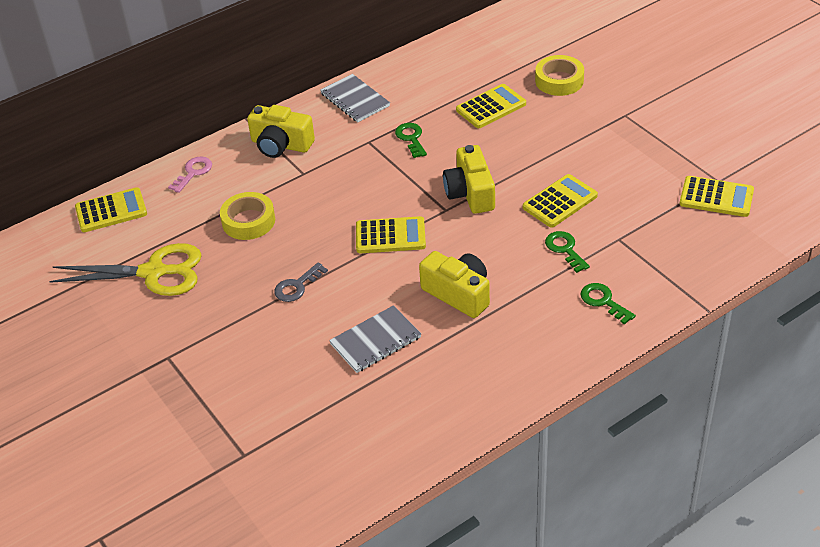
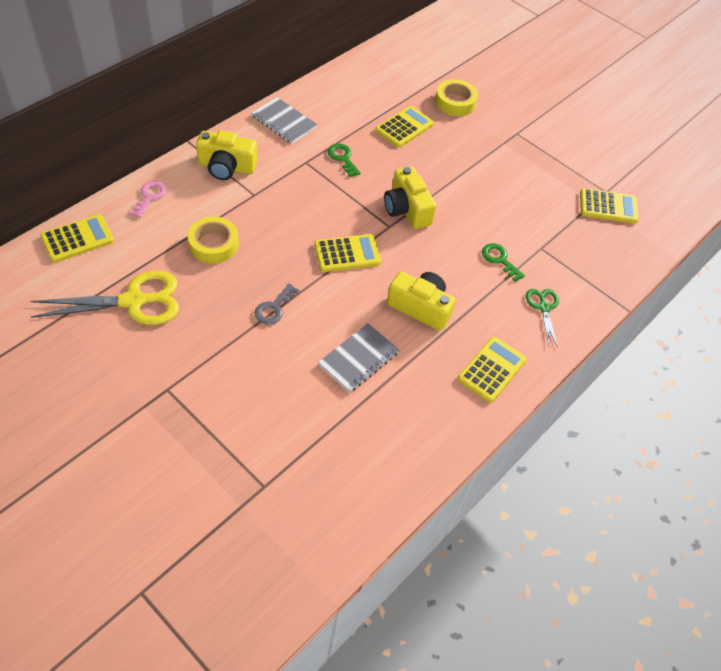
camera: 20 degrees left, 10 degrees up
(560, 202) = (484, 215): yellow calculator -> yellow calculator (492, 369)
(603, 301) = (543, 307): green key -> green scissors

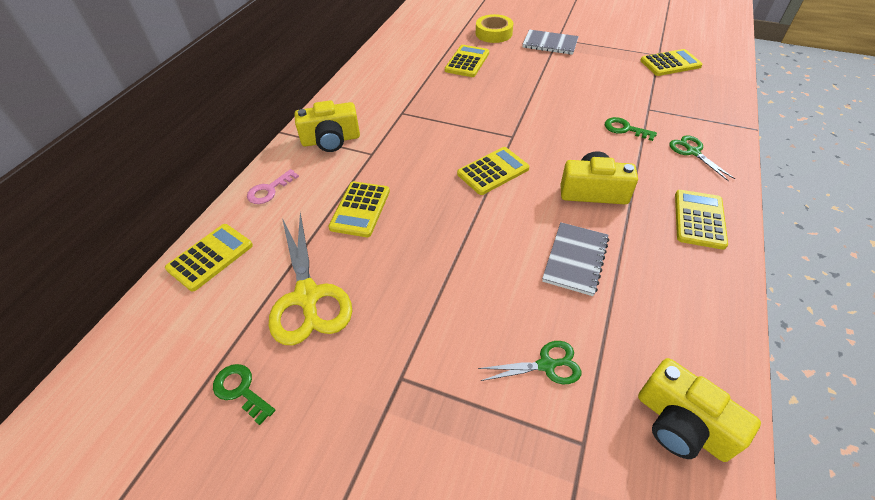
camera: 15 degrees left, 5 degrees down
(133, 301) = (307, 296): yellow scissors -> yellow scissors turned 105 degrees clockwise
(150, 197) = (269, 190): pink key -> pink key turned 135 degrees counterclockwise
(214, 244) = (360, 209): yellow tape -> yellow calculator
(274, 308) = (459, 245): grey key -> none
(276, 426) = (546, 365): none -> green scissors
(284, 122) = (361, 89): grey notebook -> grey notebook (550, 44)
(342, 158) = (432, 99): green key -> green key (241, 390)
(406, 209) = (517, 118): yellow camera -> yellow camera (681, 424)

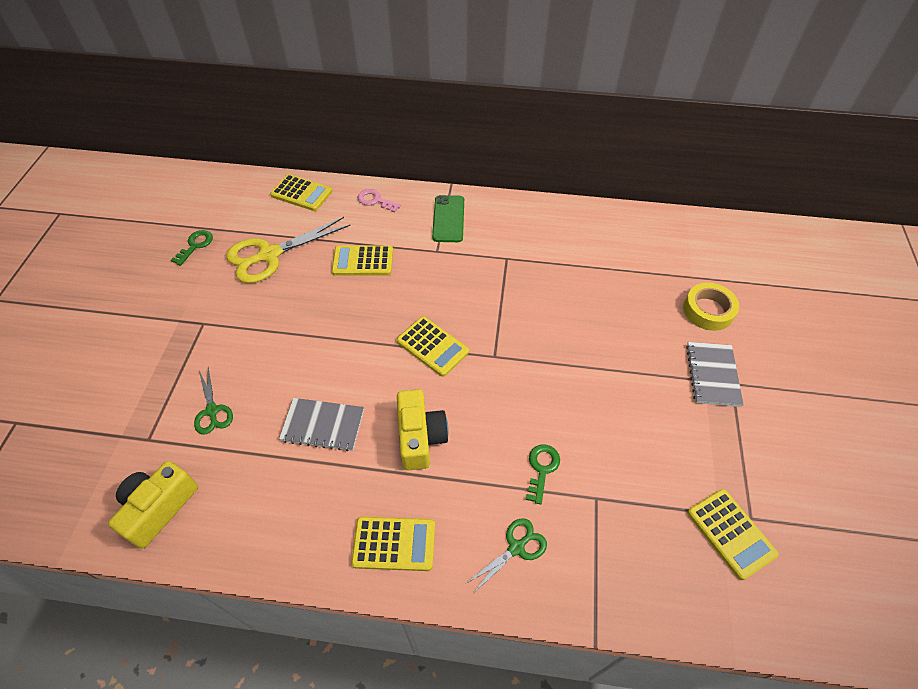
camera: 75 degrees right, 5 degrees up
(331, 140) = (448, 219): yellow camera -> green phone
(467, 62) = (626, 294): yellow calculator -> none

